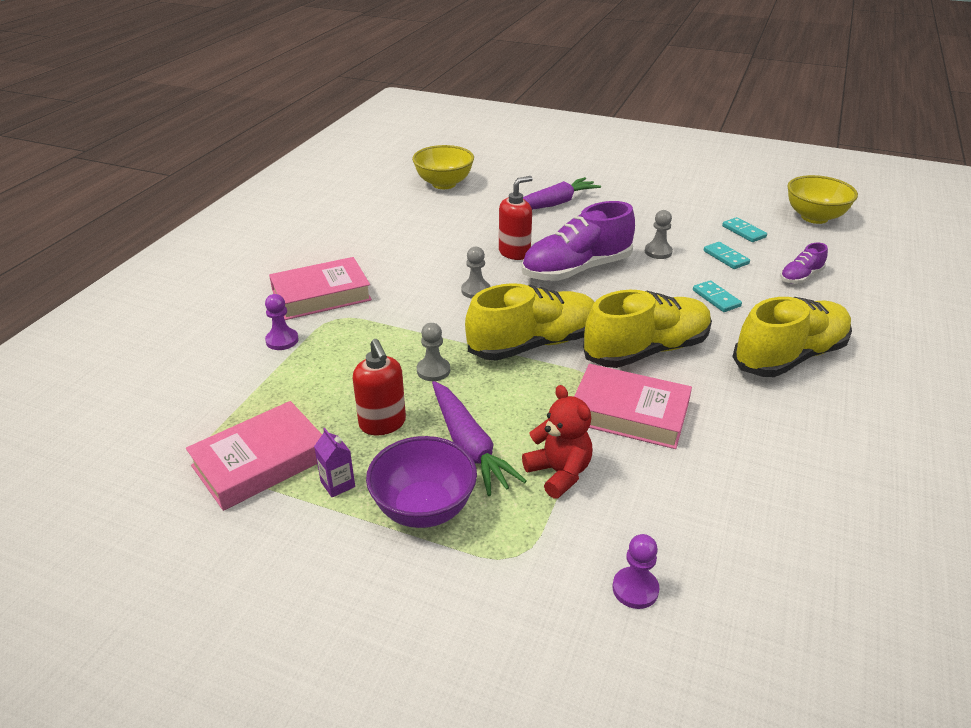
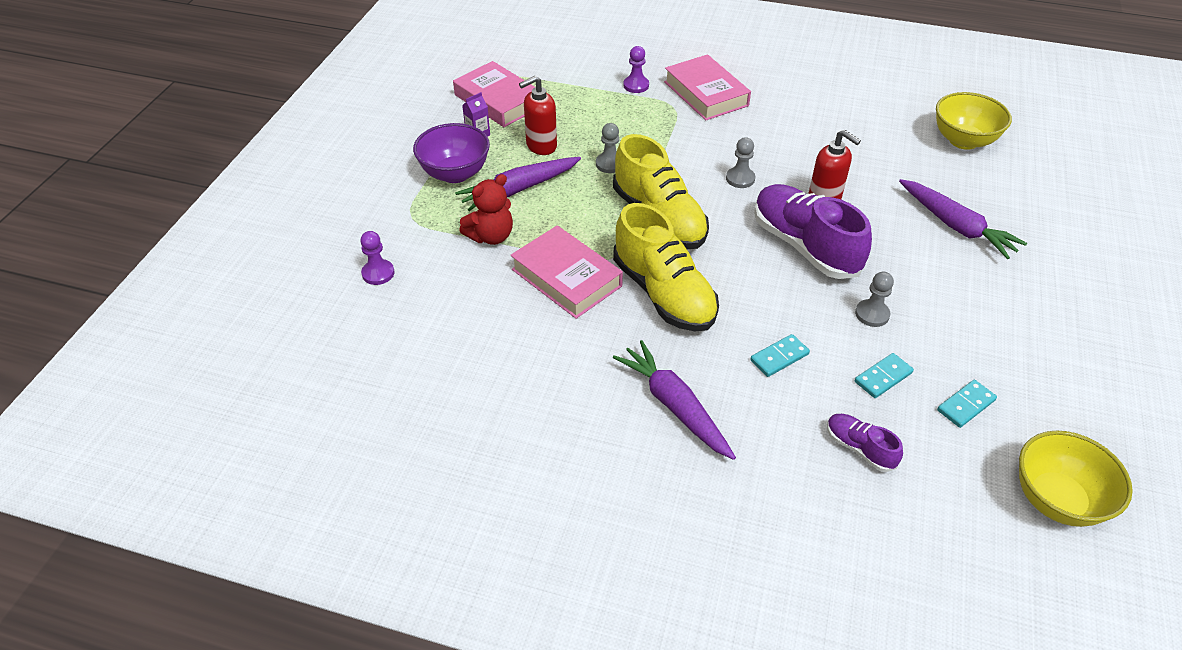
camera: 85 degrees right, 10 degrees up
(629, 413) = (566, 277): pink book -> pink book turned 60 degrees counterclockwise
(789, 357) = (674, 406): yellow shoe -> purple carrot

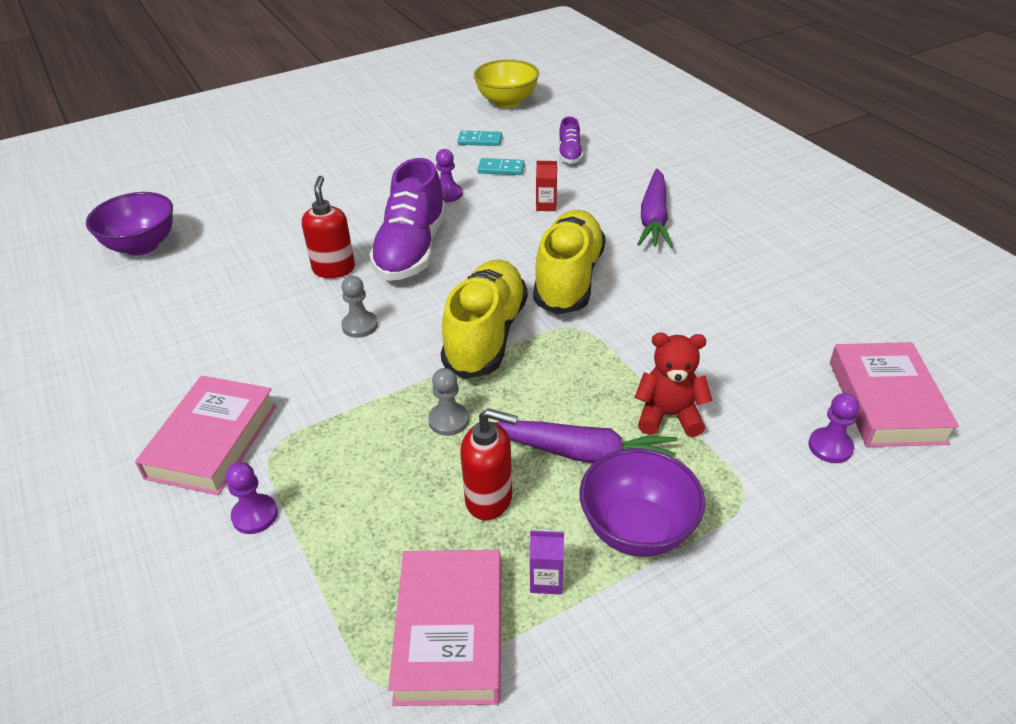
camera: 135 degrees left, 5 degrees down
(566, 277) = (635, 334): pink book -> pink book (886, 401)
(779, 357) = (546, 206): turquoise domino -> red carton
(872, 314) = (447, 194): grey pawn -> purple pawn
(955, 226) = (290, 204): purple carrot -> none
(963, 140) = (142, 246): yellow bowl -> purple bowl

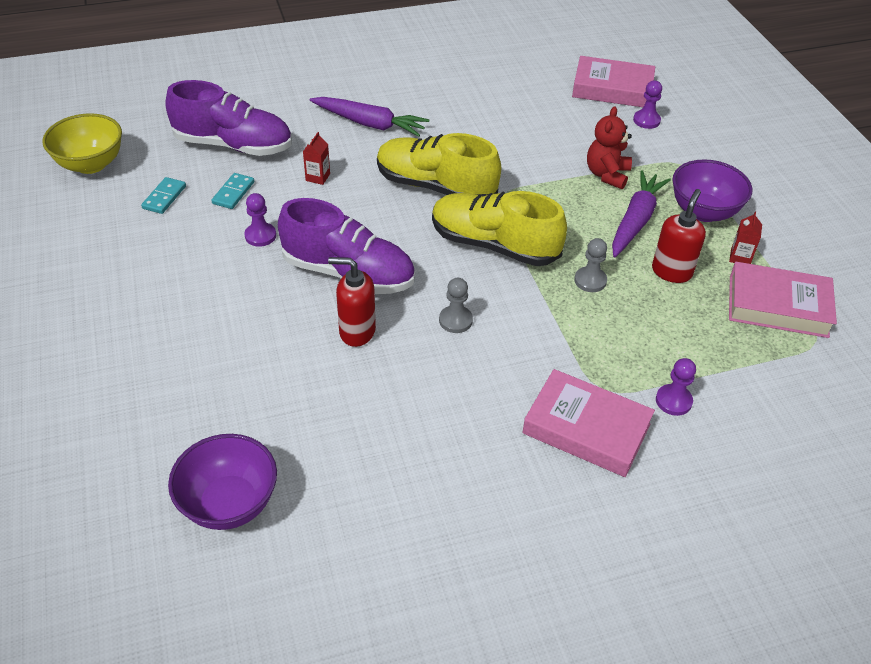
camera: 80 degrees left, 5 degrees up
(546, 580) = (740, 257): purple carton -> red carton
(569, 154) = (234, 145): purple shoe -> purple shoe, size x2.10

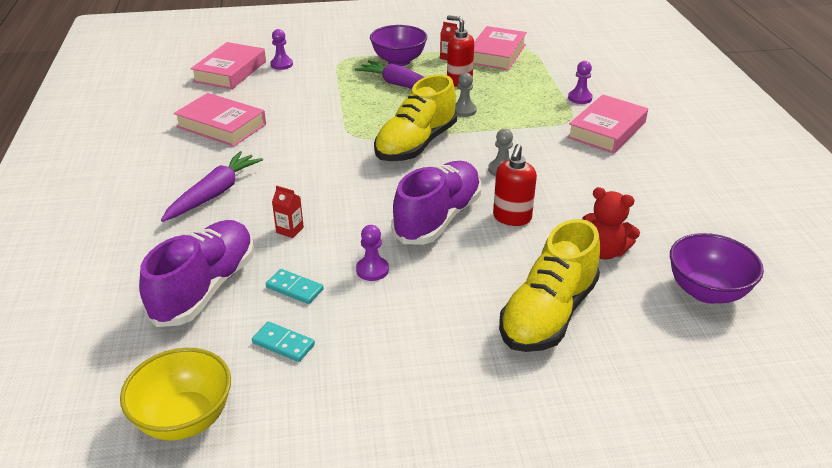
camera: 80 degrees left, 10 degrees down
(435, 186) = (330, 165): yellow shoe -> yellow shoe (548, 314)
(493, 105) = (221, 126): none -> pink book
(607, 175) = (343, 88): red teddy bear -> red teddy bear (604, 251)

